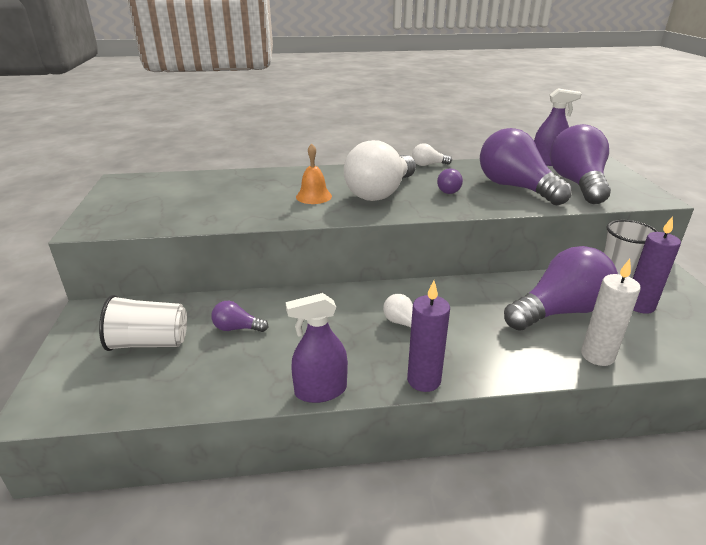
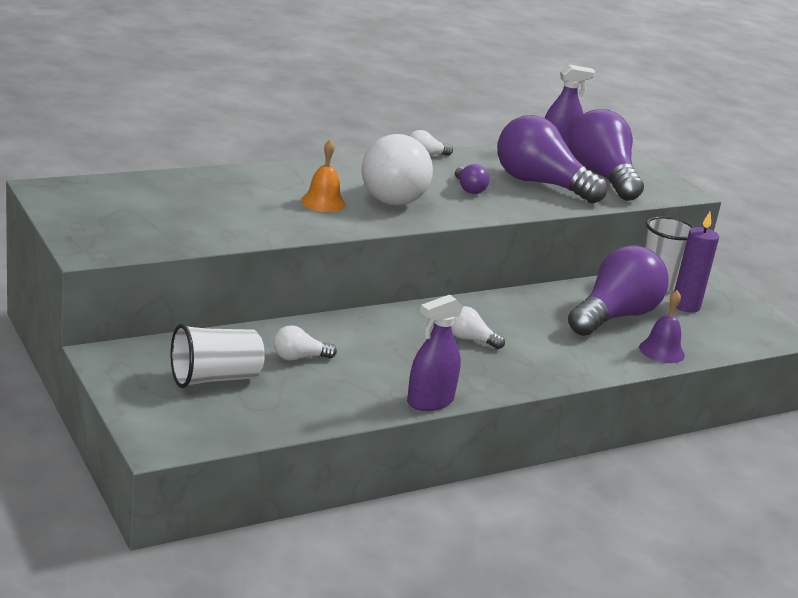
camera: 25 degrees left, 5 degrees down
(237, 328) = (299, 357): purple light bulb -> white light bulb
(424, 380) = (519, 384): purple candle -> none
(597, 355) = (661, 351): white candle -> purple bell

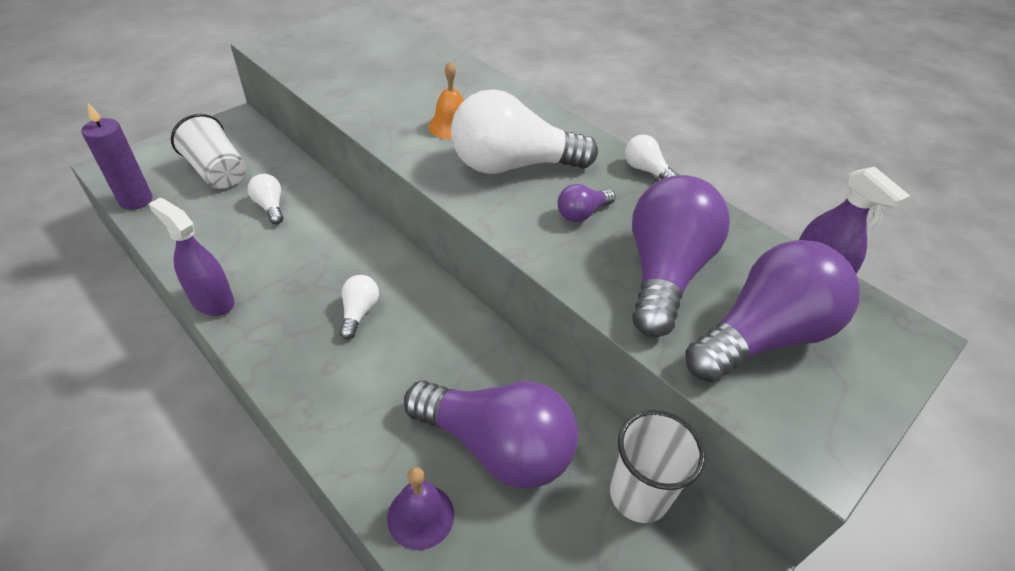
camera: 75 degrees right, 20 degrees up
(685, 306) = (591, 541): purple candle -> purple candle (136, 200)

